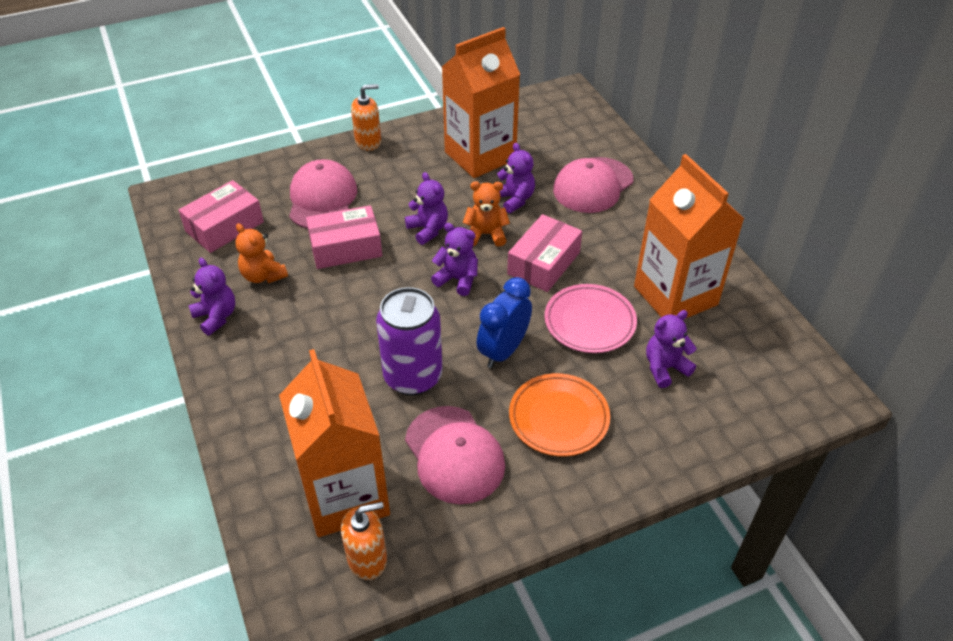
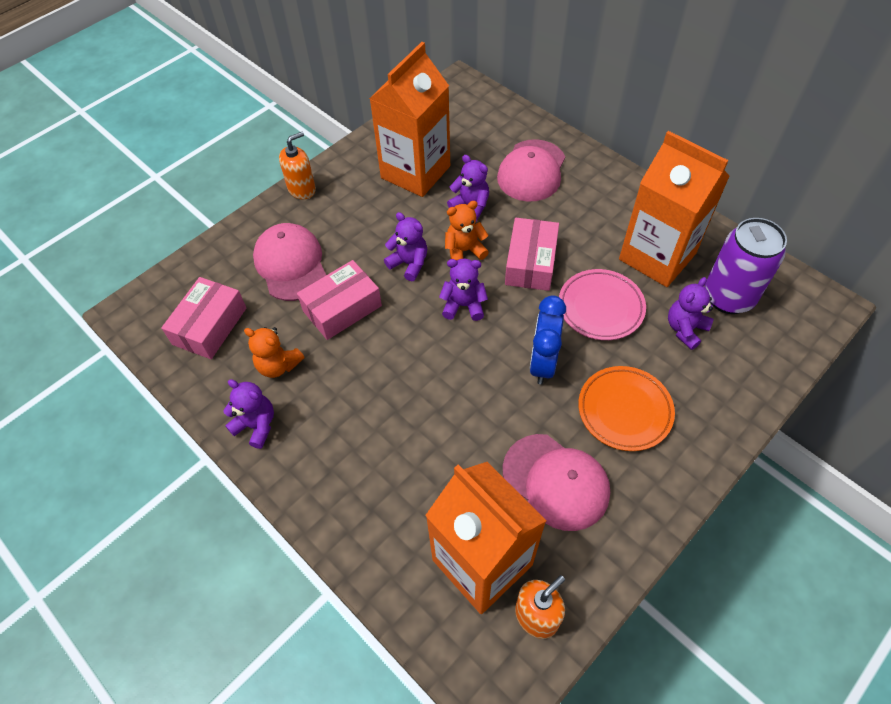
camera: 20 degrees left, 10 degrees up
(413, 377) = (477, 418): purple can -> purple can (728, 297)

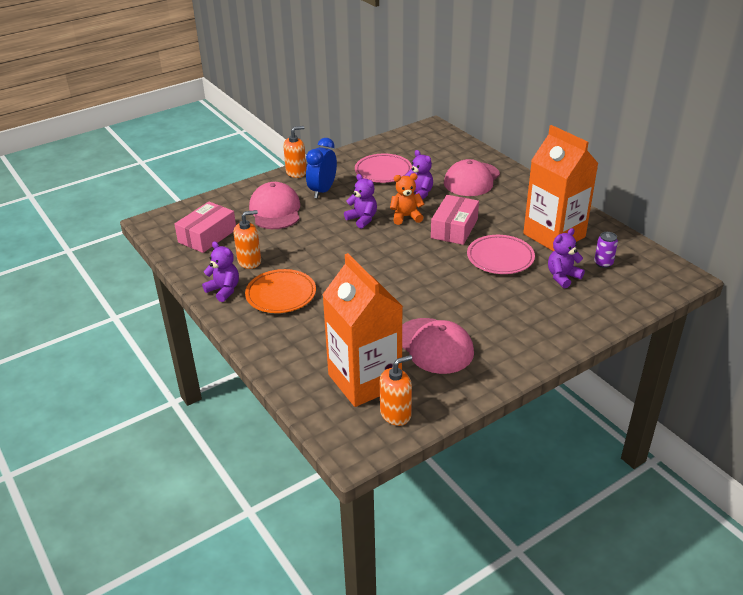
camera: 10 degrees right, 20 degrees down
(278, 365) = (249, 261): orange teddy bear -> orange soap dispenser
(342, 308) = (305, 237): pink box -> none
(415, 172) = (383, 171): orange carton -> pink plate
(463, 305) = (395, 245): purple teddy bear -> none
(542, 363) = (445, 282): blue clock -> blue clock (322, 191)
(624, 410) = (500, 315): orange plate -> orange plate (281, 295)
(728, 297) = (603, 263): purple can -> purple can, size x0.46

